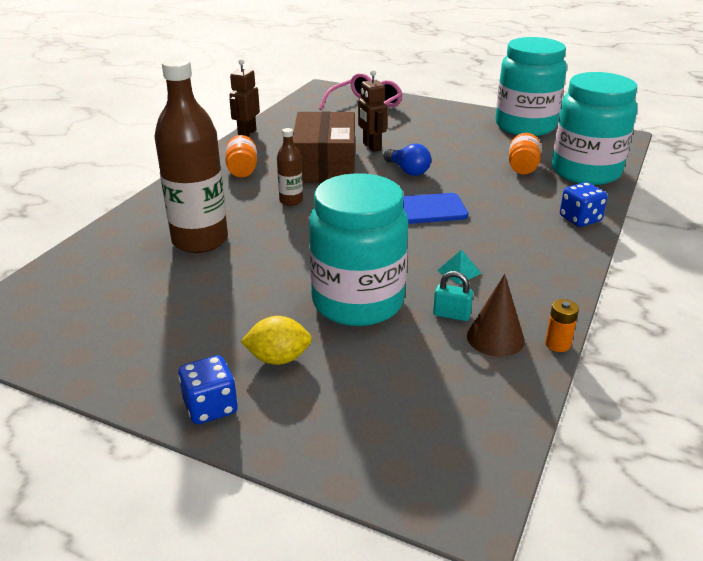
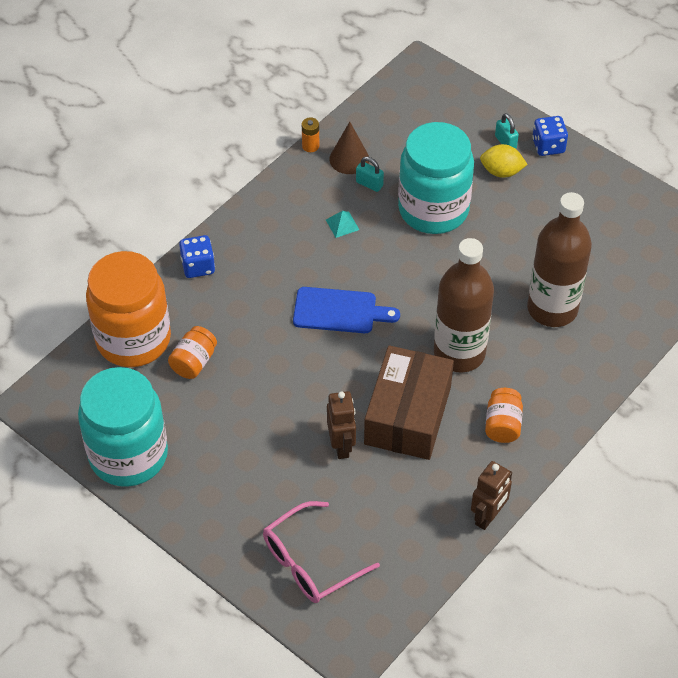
camera: 165 degrees left, 20 degrees up
(279, 400) = (505, 142): none -> turquoise padlock
(291, 201) = (459, 353): brown bottle -> brown bottle, size x2.17
(408, 171) = (320, 383): blue light bulb -> none
(585, 172) = (133, 339): turquoise jar -> orange jar

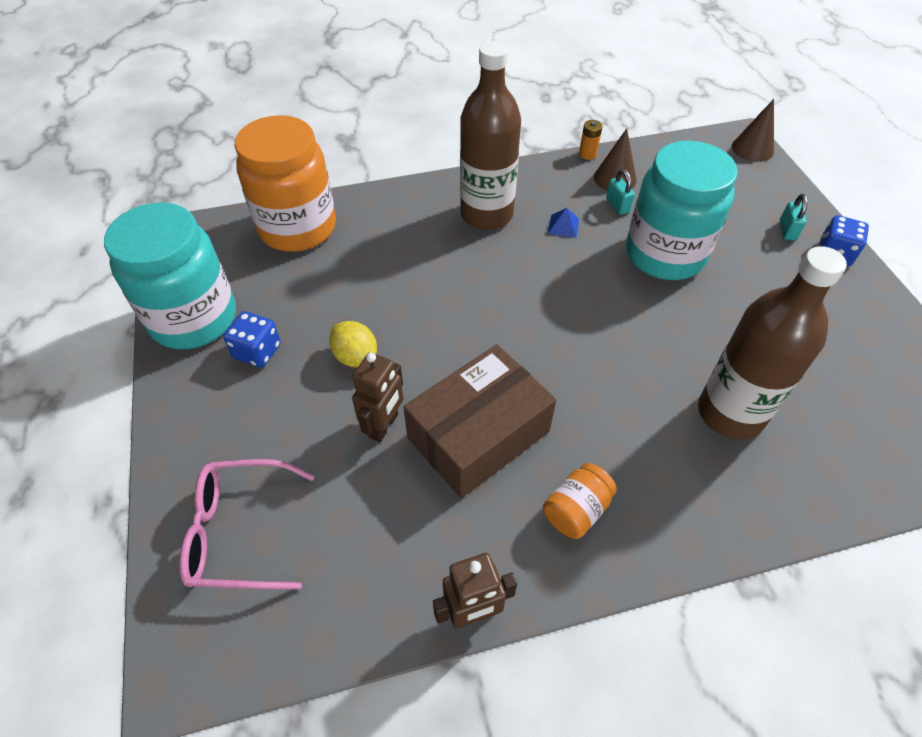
camera: 35 degrees right, 0 degrees up
(194, 362) = (326, 271): orange jar -> none
(198, 266) = (405, 199): blue dice -> blue dice (257, 351)
(339, 311) = (496, 297): blue cutting board -> none
(342, 224) = (563, 226): turquoise pyramid -> blue pyramid
(435, 74) = (752, 149): none -> brown cone
(459, 353) = (586, 402): brown bottle -> brown bottle (486, 214)
(501, 172) = (764, 254): yellow lemon -> yellow lemon (356, 357)

